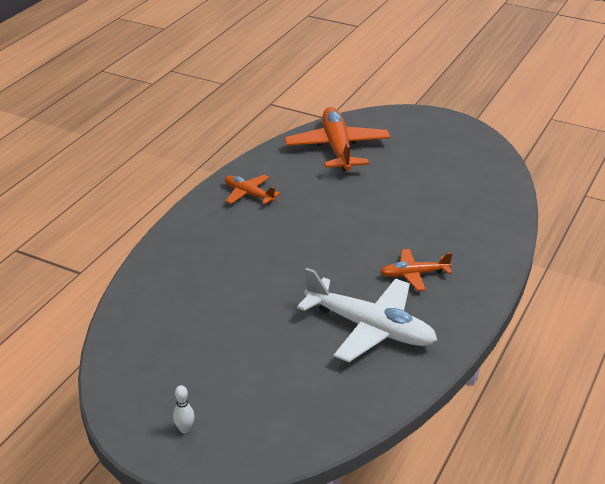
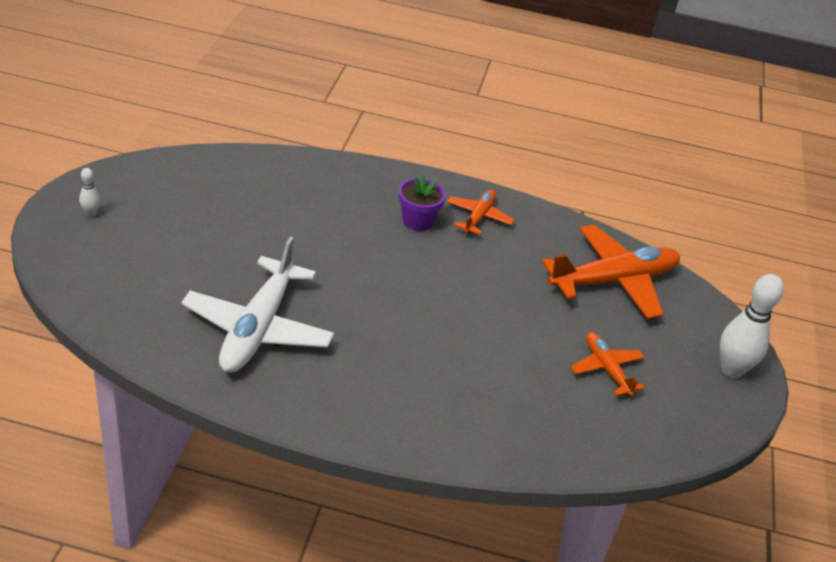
camera: 70 degrees right, 5 degrees up
(246, 225) = (417, 221): none -> purple flower pot
(414, 274) = (367, 361): orange plane -> orange plane (606, 369)
(431, 123) = (731, 370): none -> white bowling pin

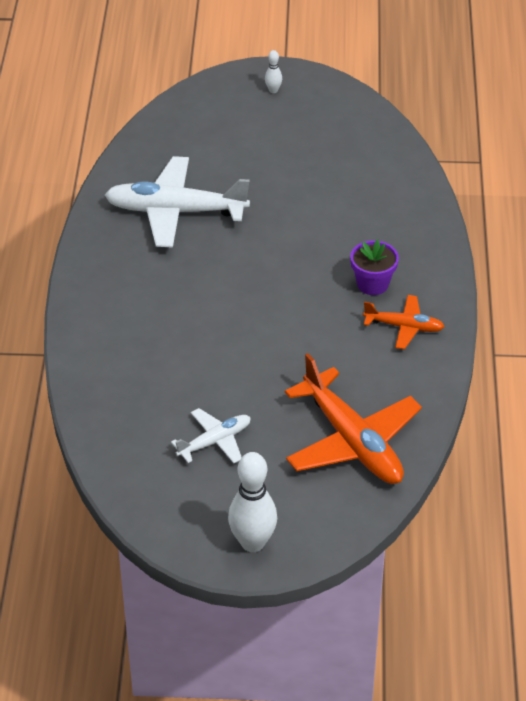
camera: 85 degrees right, 5 degrees up
(606, 369) = (215, 441): orange plane -> white plane

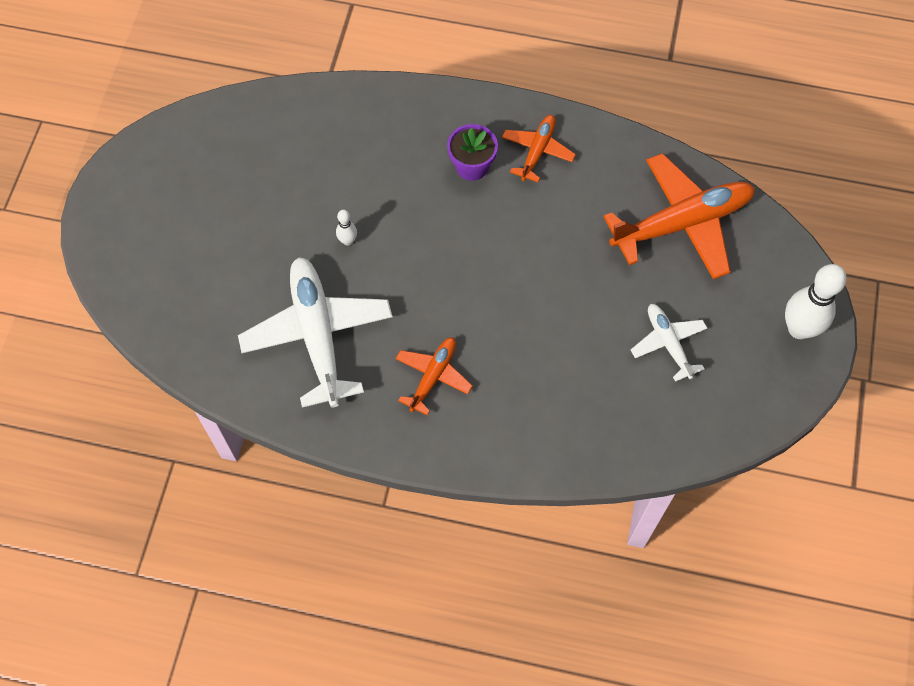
camera: 80 degrees left, 20 degrees up
(150, 286) = (433, 376): none -> orange plane
(175, 211) = (317, 335): white plane -> white plane turned 150 degrees clockwise
(273, 90) = (134, 204): white bowling pin -> white bowling pin (348, 241)

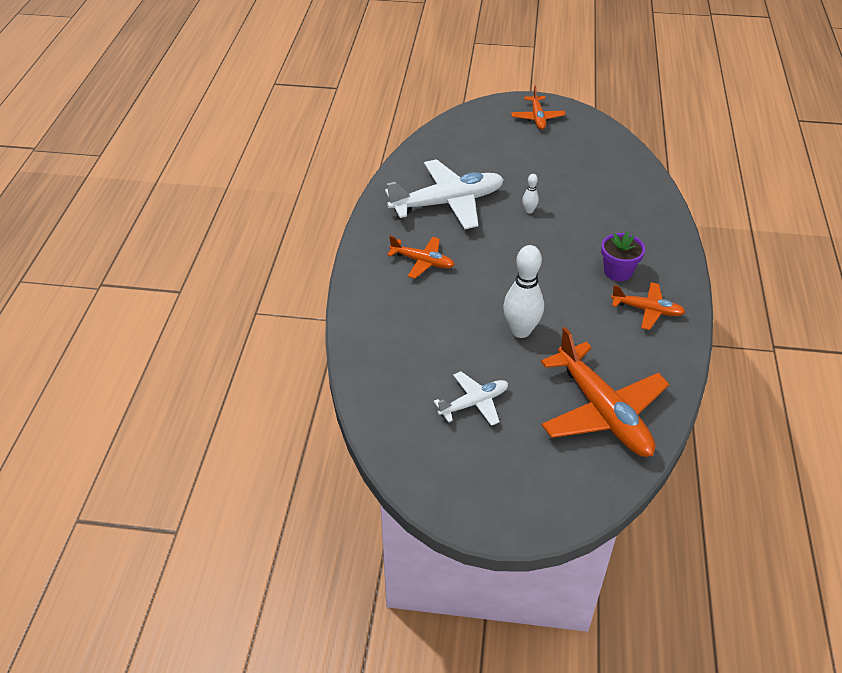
camera: 85 degrees right, 20 degrees down
(141, 198) = (537, 118): none -> orange plane
(799, 329) = (507, 505): white bowling pin -> white bowling pin (520, 331)

